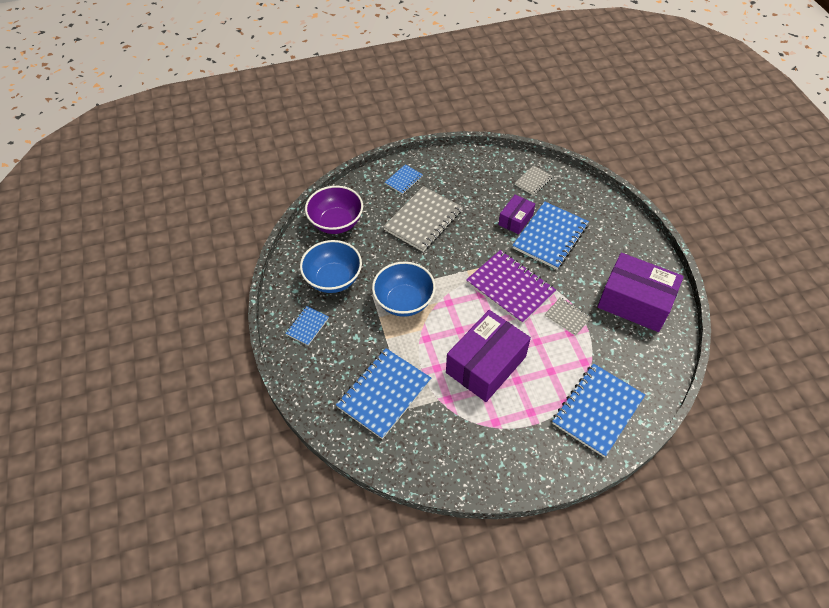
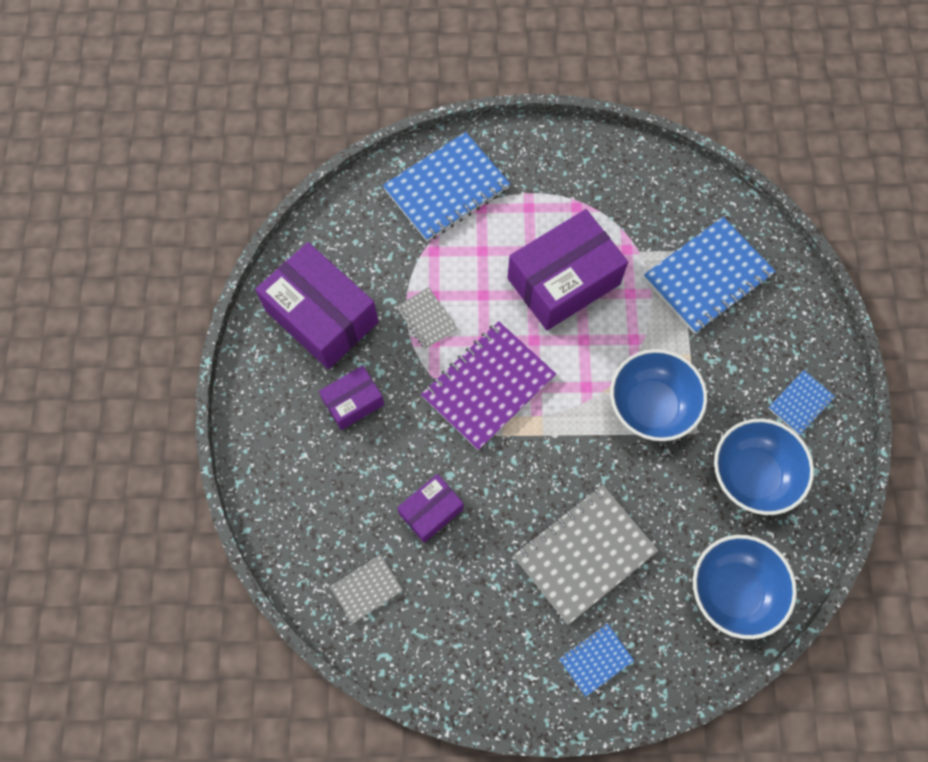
camera: 165 degrees left, 15 degrees up
(336, 223) = (733, 591): purple bowl -> blue bowl
(510, 288) = (488, 386): purple notebook -> purple notebook turned 75 degrees clockwise
(550, 237) = (390, 461): blue notebook -> none
(587, 260) = (353, 402): none -> purple box

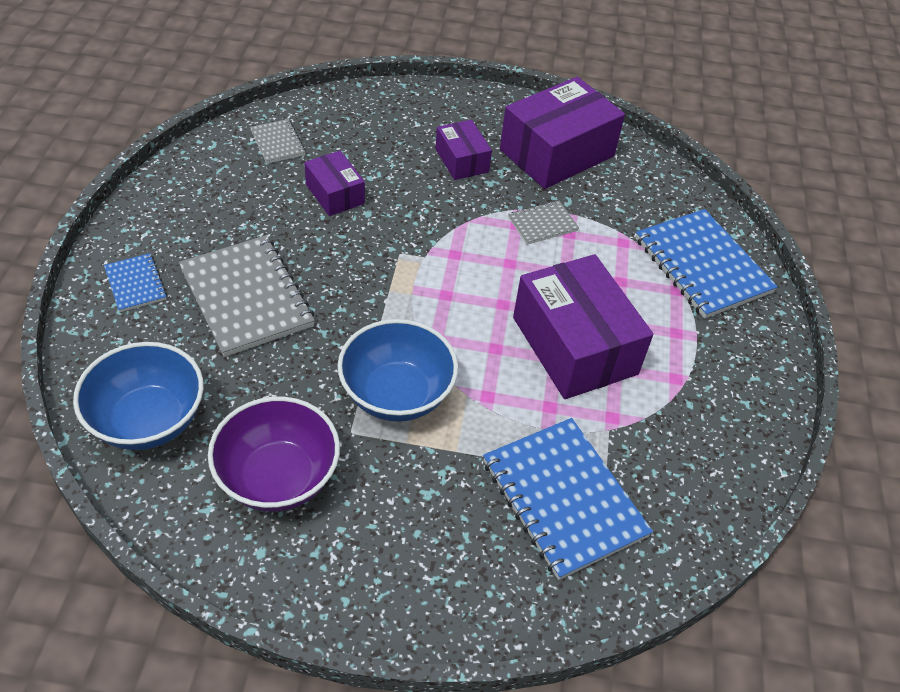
camera: 95 degrees right, 20 degrees down
(488, 386) = (455, 257): purple notebook -> none
(752, 475) = (278, 477): blue bowl -> purple bowl
(800, 403) = (358, 562): blue notebook -> none

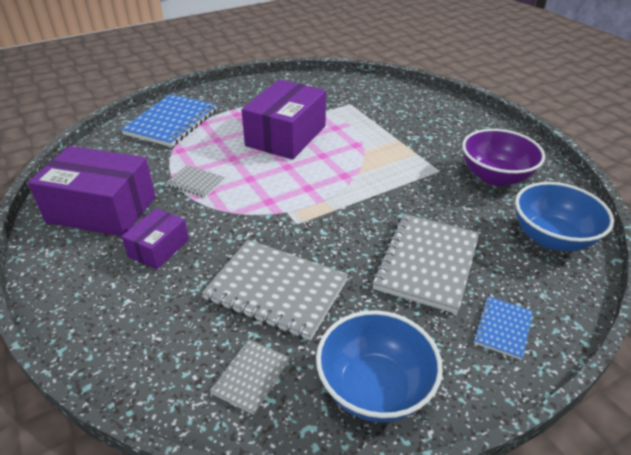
camera: 125 degrees left, 10 degrees down
(335, 194) = (276, 290): purple box -> grey notebook
(397, 394) = (397, 169): blue bowl -> blue bowl (374, 388)
(563, 498) = (376, 108): blue notebook -> none

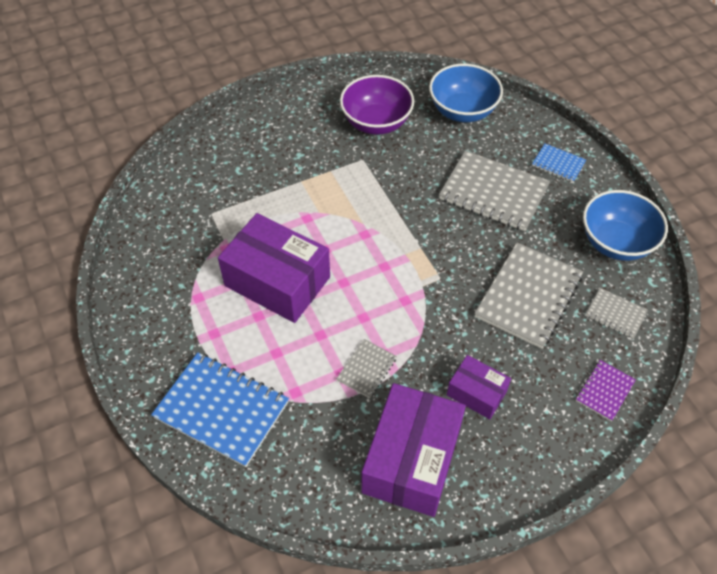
camera: 85 degrees left, 15 degrees up
(139, 355) = (604, 391): none -> purple notebook

